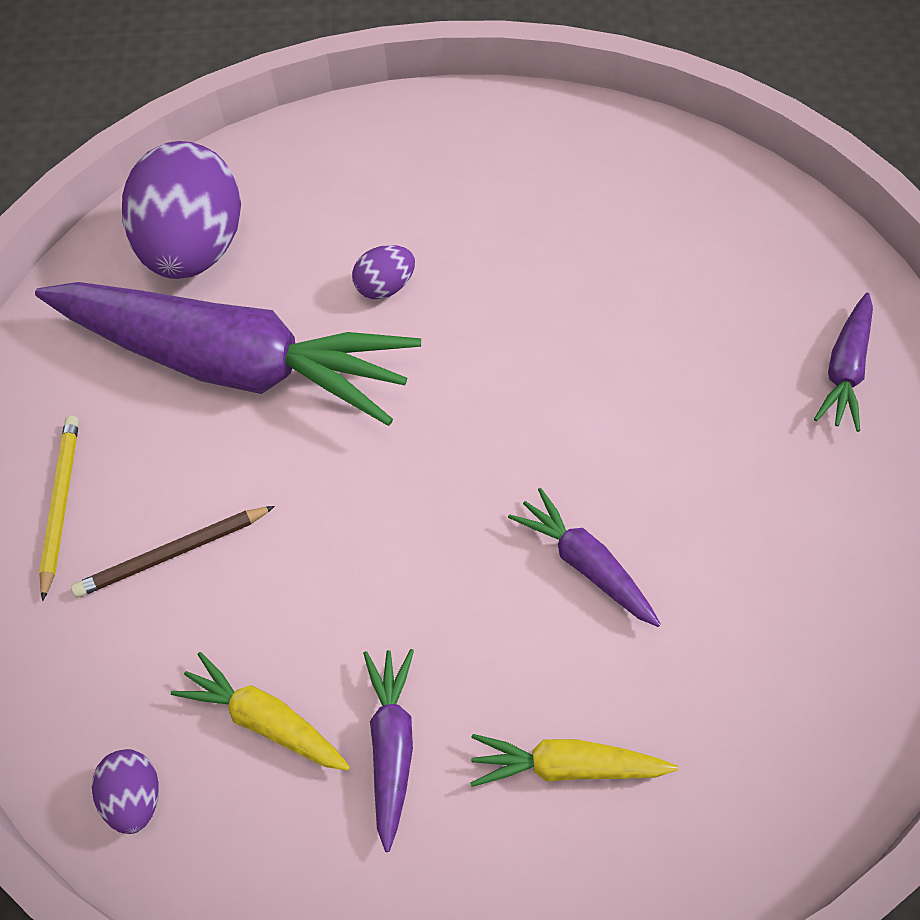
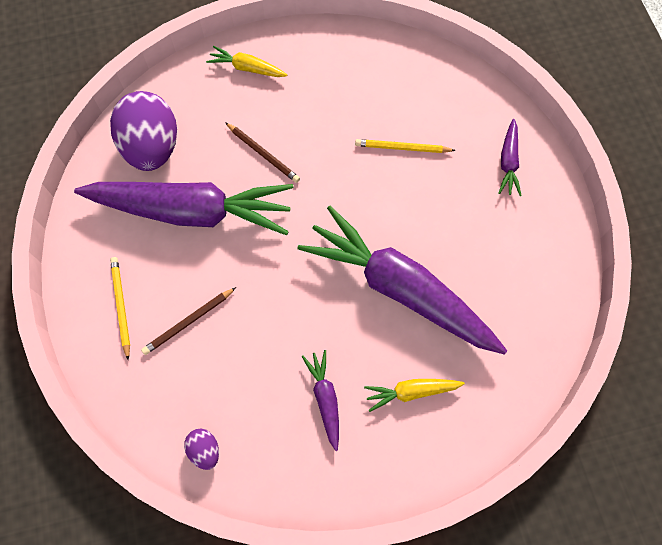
camera: 15 degrees left, 10 degrees up
(265, 721) = (259, 399): yellow carrot -> yellow carrot (247, 68)
(385, 287) = (263, 154): purple egg -> brown pencil
(586, 565) = (400, 289): purple carrot -> purple carrot, size x2.38
(644, 315) = (402, 148): none -> yellow pencil

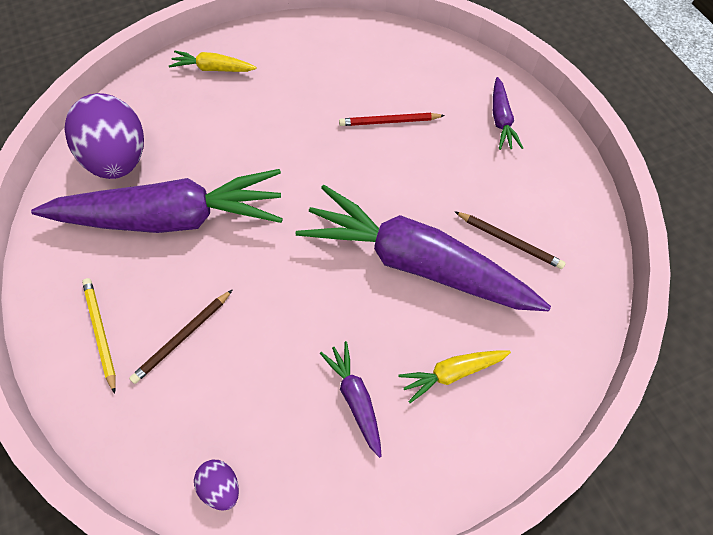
camera: 10 degrees left, 5 degrees down
(263, 154) = (242, 147): brown pencil -> brown pencil (509, 241)
(402, 148) = (389, 122): yellow pencil -> red pencil

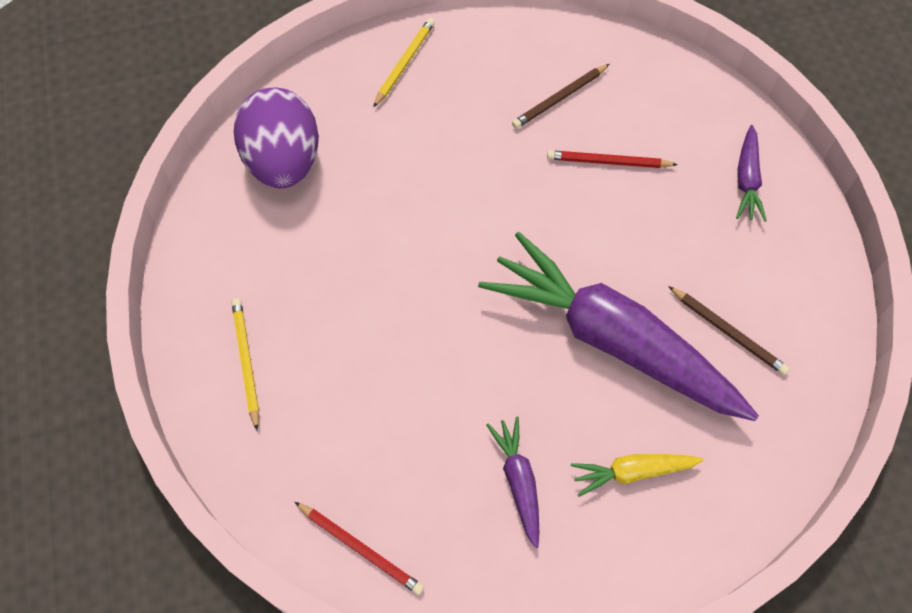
camera: 10 degrees right, 0 degrees up
(172, 217) = (337, 242): purple carrot -> none
(183, 337) = (336, 382): brown pencil -> brown pencil (560, 98)
(213, 69) = (404, 63): yellow carrot -> yellow pencil
(221, 486) = (360, 548): purple egg -> red pencil

